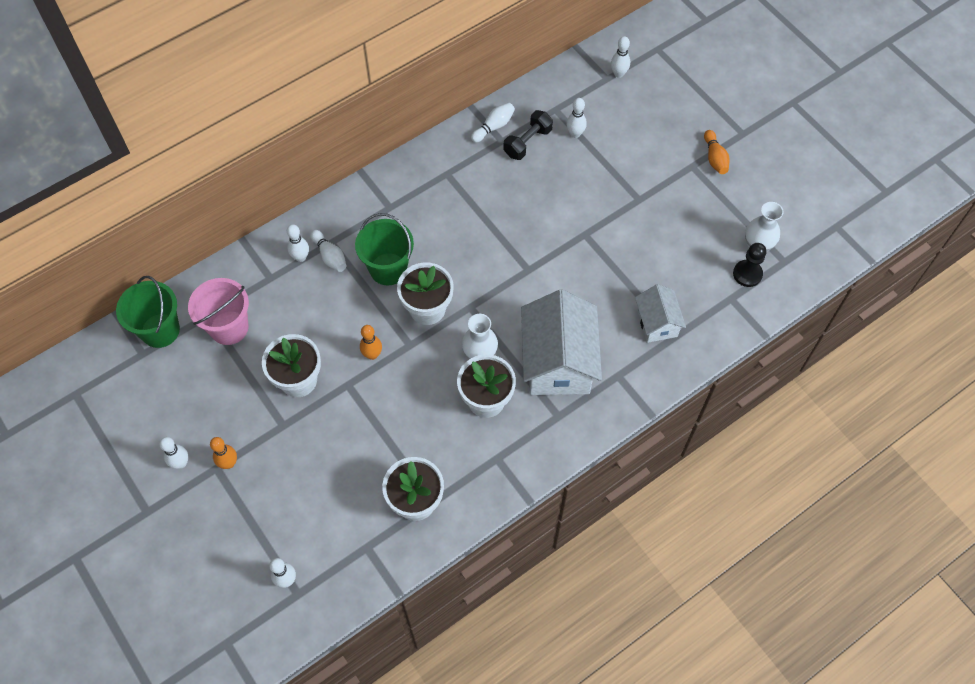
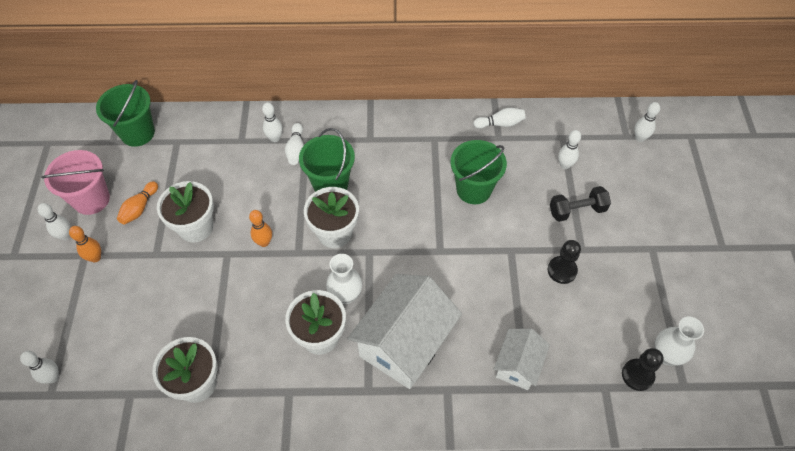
camera: 35 degrees right, 5 degrees down
(229, 327) = (183, 159): pink bucket -> pink bucket (91, 199)
(516, 200) = (474, 189): none -> green bucket
(527, 142) = (519, 150): black dumbbell -> black dumbbell (577, 210)
(636, 226) = (562, 270): none -> black pawn
(715, 158) = (679, 254): orange bowling pin -> orange bowling pin (139, 208)

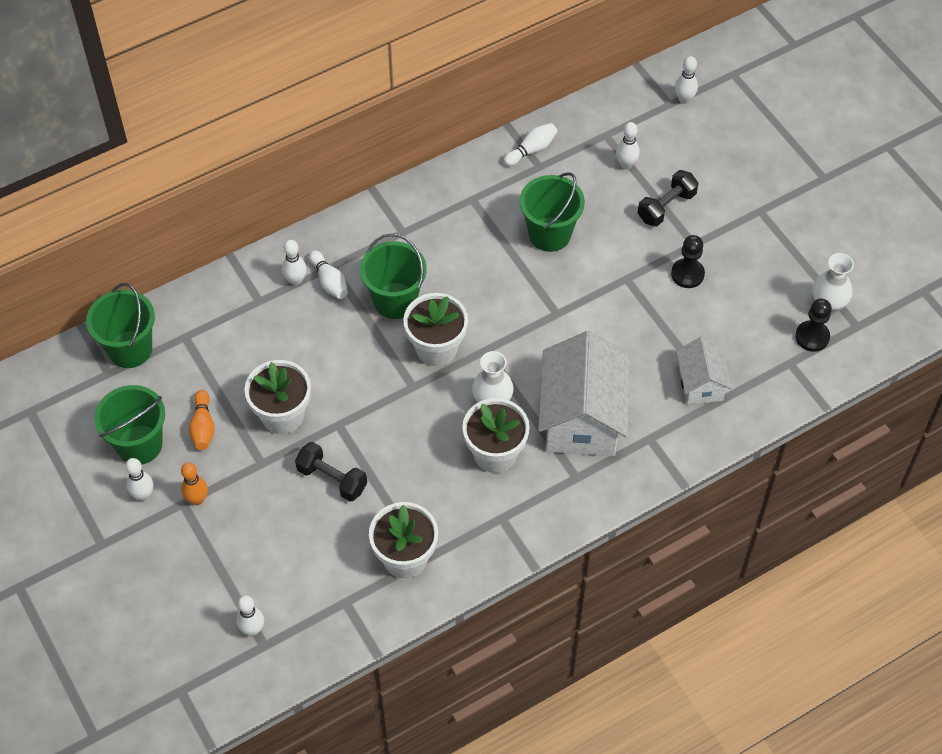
camera: 30 degrees left, 0 degrees up
(91, 199) = (139, 445): pink bucket -> green bucket
(192, 292) = (332, 479): none -> black dumbbell
(264, 242) = (369, 394): orange bowling pin -> none

